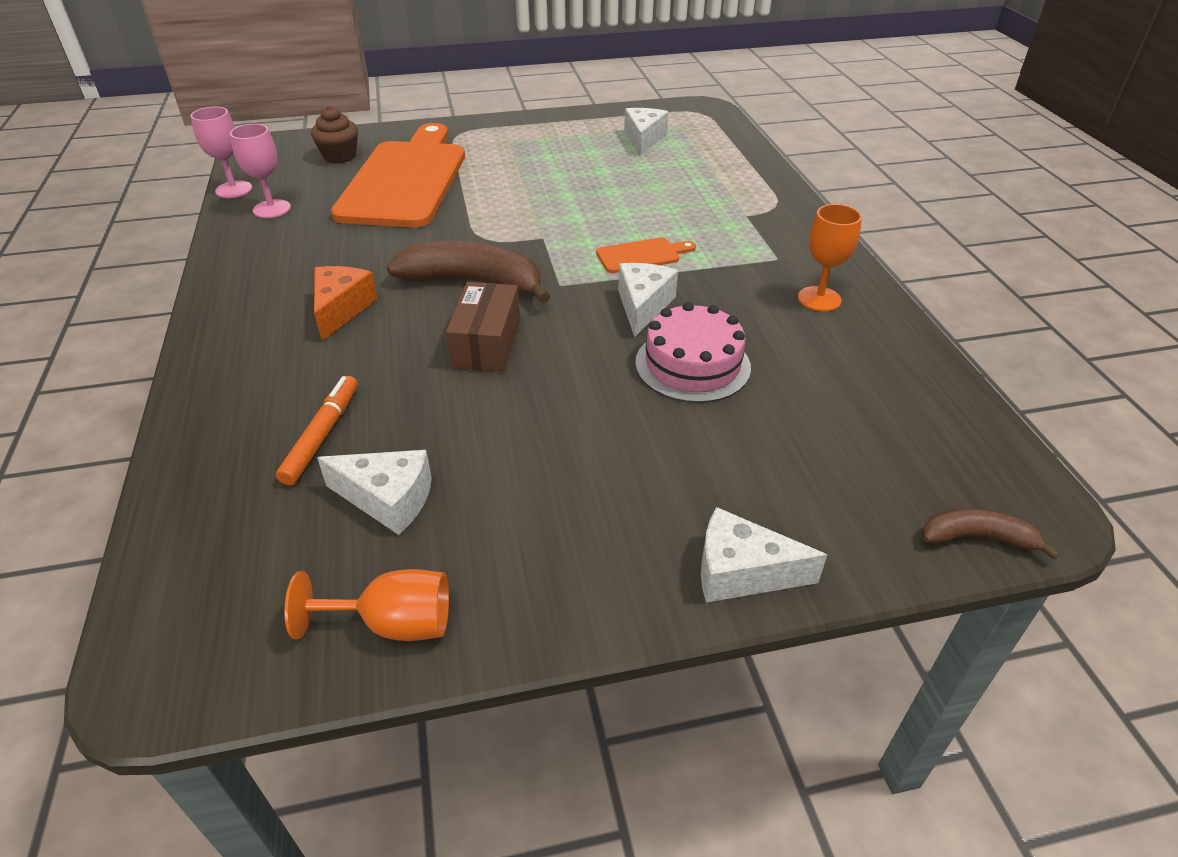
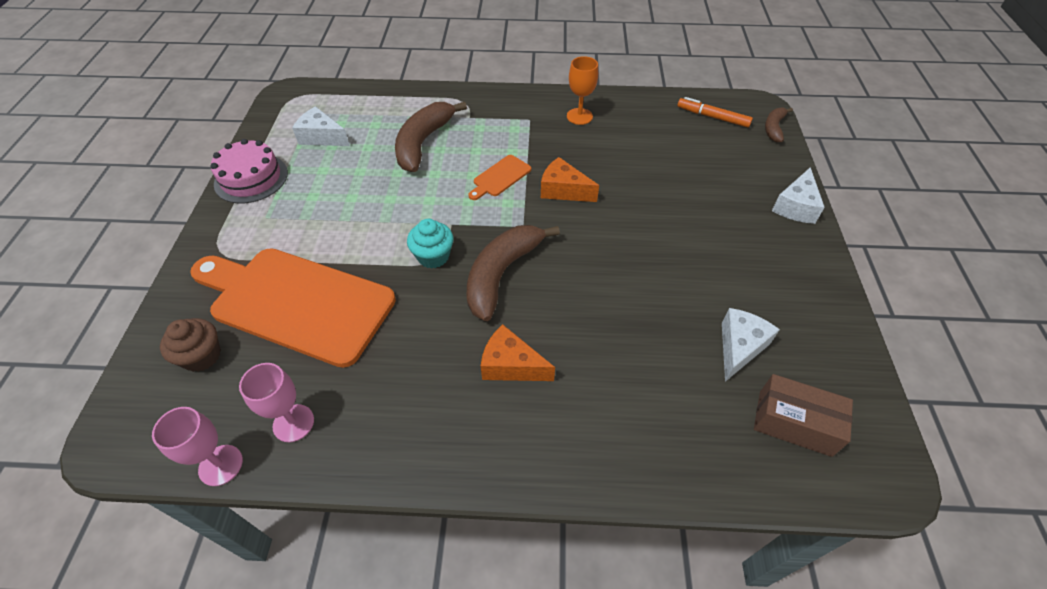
camera: 75 degrees left, 10 degrees up
(322, 435) = (672, 383): orange marker -> orange marker (712, 117)
(394, 624) = (837, 351): orange goblet -> none
(486, 343) = (584, 277): brown box -> brown box (794, 423)
(487, 236) = (433, 256): none -> turquoise cupcake
(641, 255) = (500, 177): orange cutting board -> orange cutting board turned 135 degrees counterclockwise
(643, 306) = (563, 190): white cheese -> orange cheese
(673, 195) = (423, 143): none -> brown banana
(692, 365) = (631, 183): pink cake -> pink cake (251, 178)

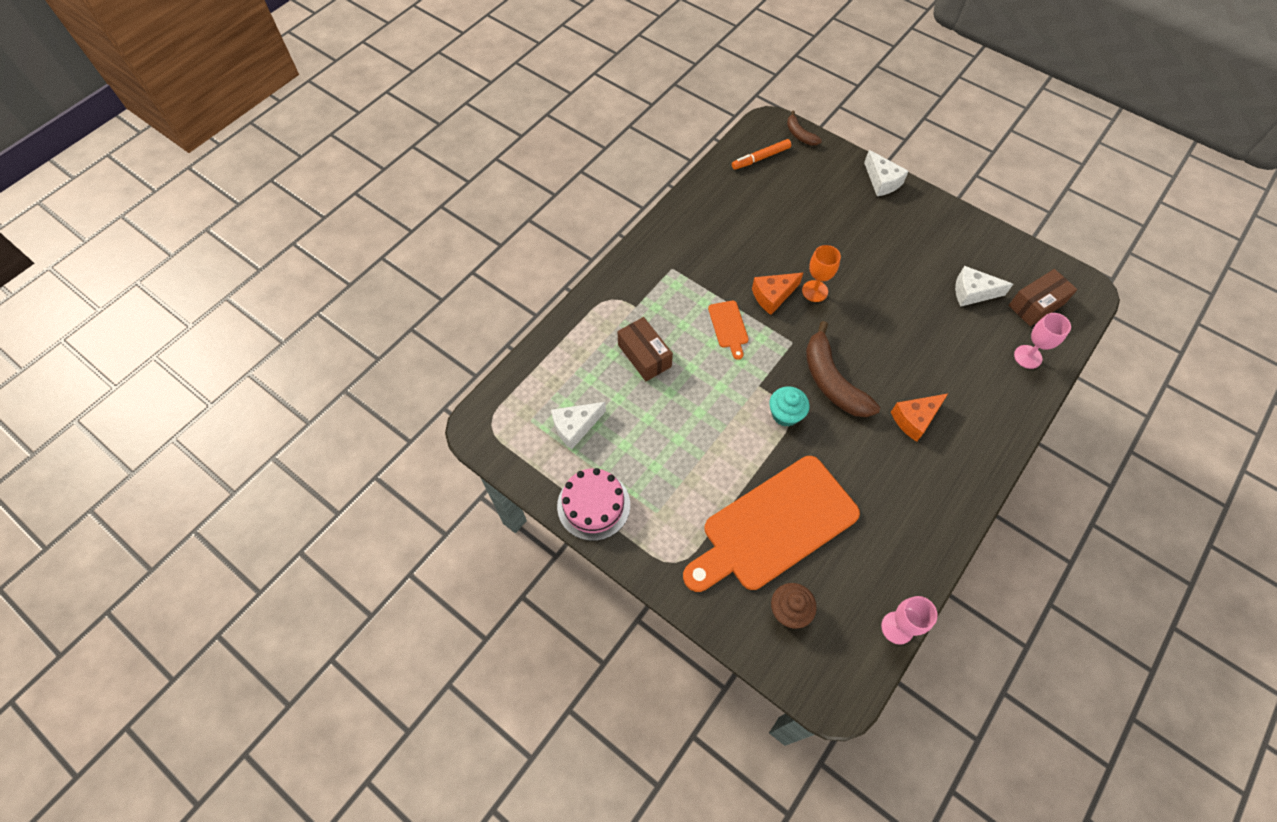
camera: 55 degrees left, 10 degrees up
(293, 423) = (887, 570): pink goblet -> pink goblet (1027, 357)
(423, 143) = (644, 356): brown banana -> brown box
(579, 116) = (694, 234): orange goblet -> orange goblet (814, 291)
(739, 347) = (972, 293): white cheese -> white cheese turned 60 degrees counterclockwise

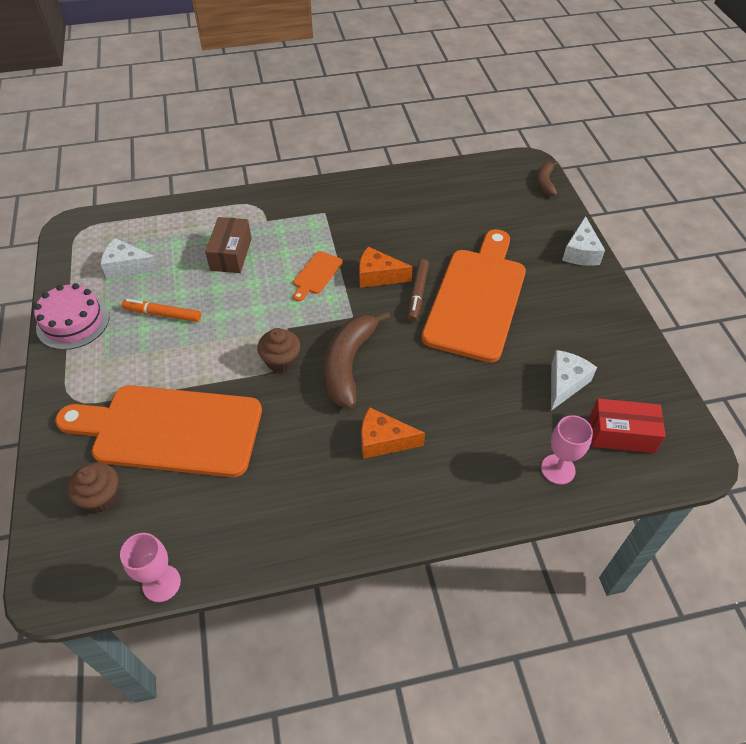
camera: 40 degrees right, 10 degrees down
(760, 158) = (490, 181): orange marker -> orange marker (162, 314)
(785, 414) = (281, 361): turquoise cupcake -> brown cupcake
(814, 291) = (417, 293): orange goblet -> brown marker
(856, 267) = (476, 299): none -> orange cutting board
(972, 293) = (565, 383): white cheese -> white cheese turned 75 degrees clockwise
(1036, 305) = (621, 434): brown box -> red box

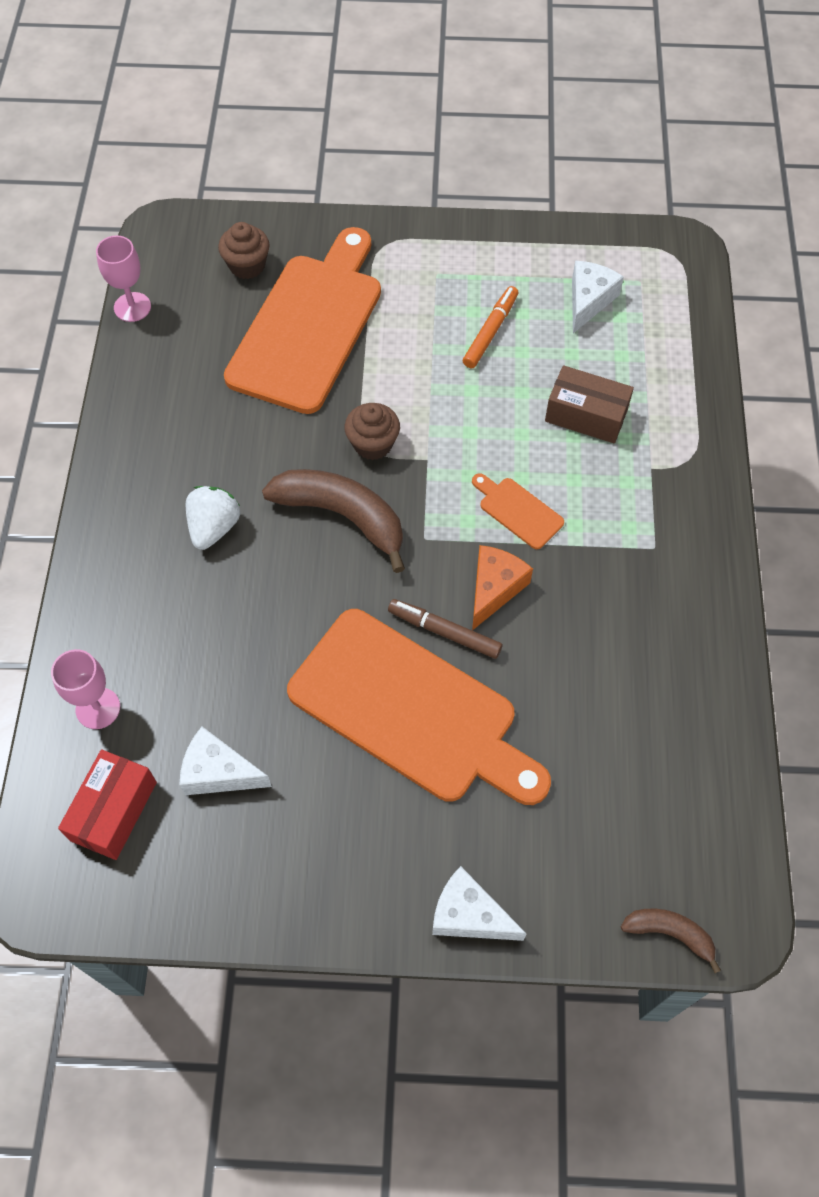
camera: 105 degrees right, 10 degrees up
(73, 322) = (503, 246): pink cake -> none
(383, 441) = (214, 527): orange cheese -> white strawberry
(565, 383) = (218, 772): white cheese -> white cheese turned 150 degrees clockwise

